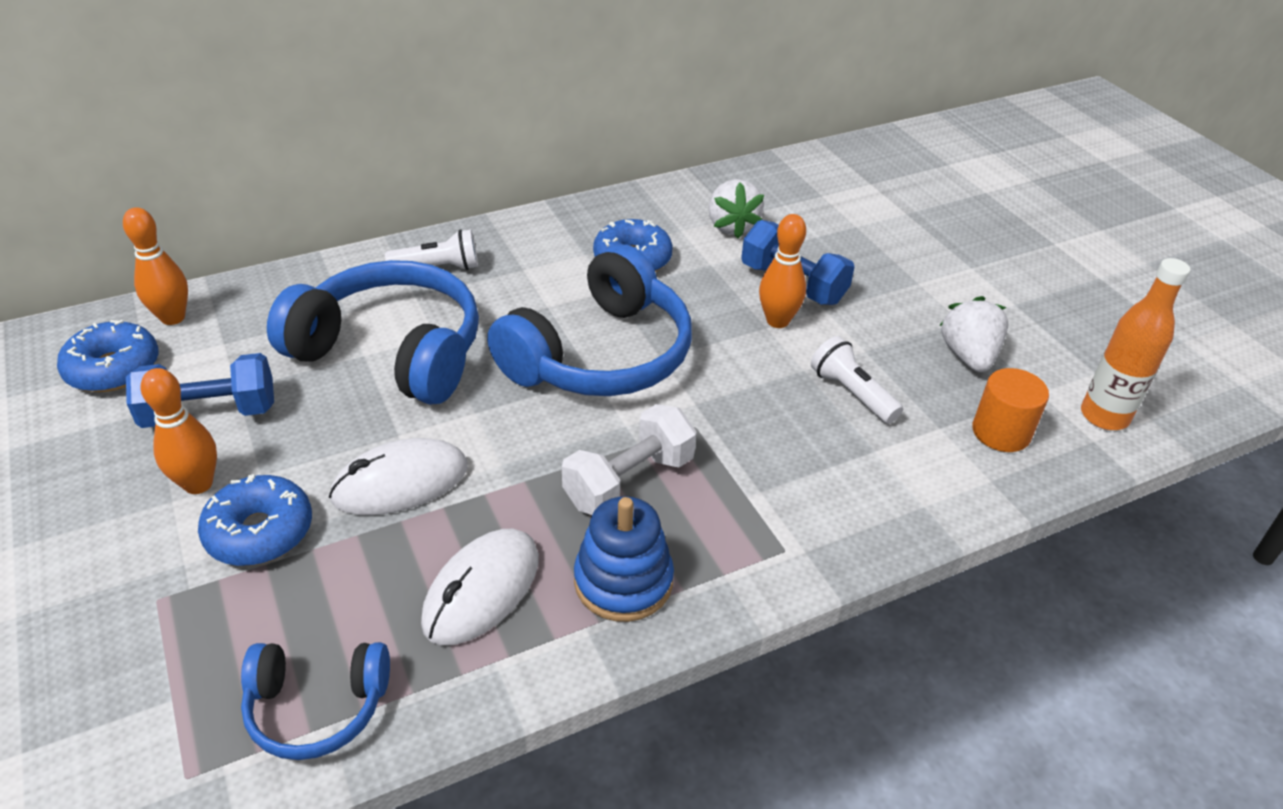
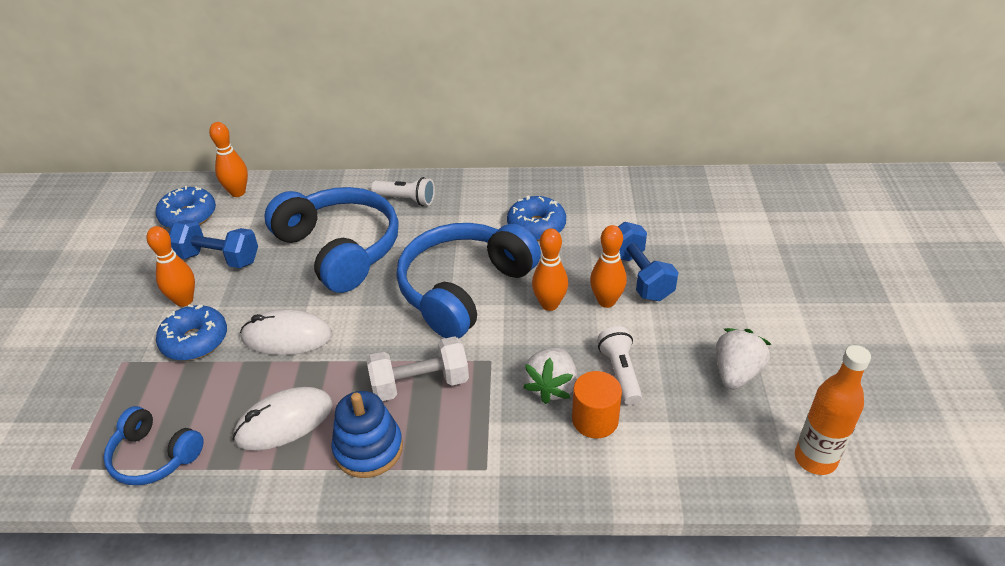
camera: 30 degrees right, 0 degrees up
(600, 354) = (464, 289): blue headphones -> blue headphones turned 150 degrees clockwise
(716, 342) = (549, 304): none -> orange bowling pin
(732, 226) = (626, 219): white strawberry -> white strawberry (552, 387)
(1001, 432) = (715, 441): orange cylinder -> orange cylinder (595, 420)

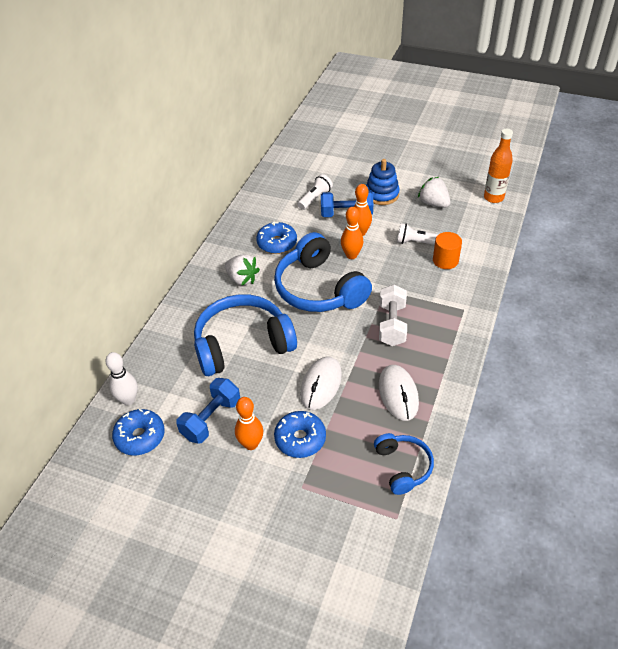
camera: 70 degrees left, 5 degrees up
(154, 456) = (403, 467): blue headphones -> blue headphones turned 60 degrees counterclockwise
(238, 192) = (128, 400): orange bowling pin -> white bowling pin
(368, 449) = (434, 356): blue stacking toy -> blue stacking toy (382, 194)
(406, 200) = (207, 299): white flashlight -> white flashlight (315, 198)
(552, 387) = (416, 270): white strawberry -> white strawberry (242, 279)

